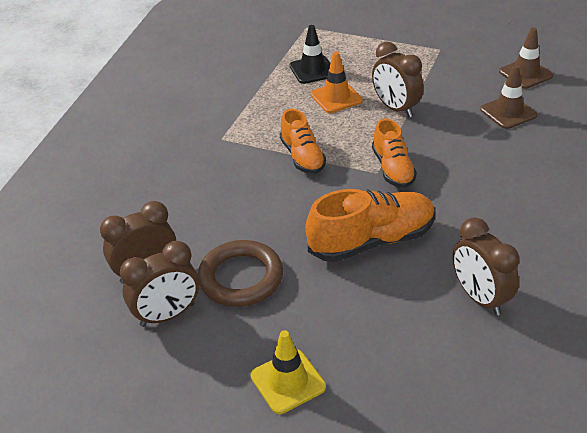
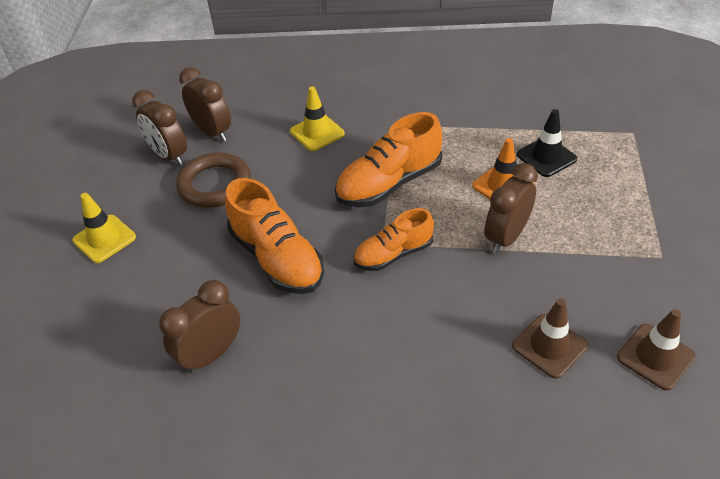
camera: 75 degrees right, 5 degrees up
(199, 192) = (317, 133): none -> yellow traffic cone
(302, 157) = (389, 184): orange shoe -> orange shoe, size x1.56

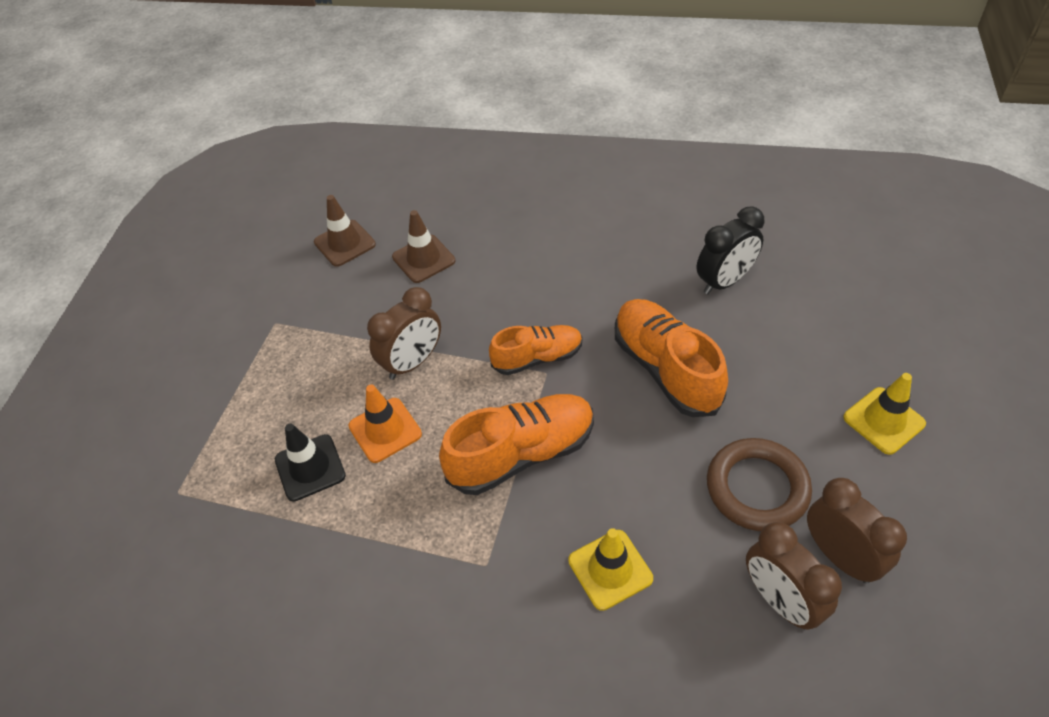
camera: 170 degrees left, 5 degrees up
(211, 354) = (724, 281): brown clock -> black clock

